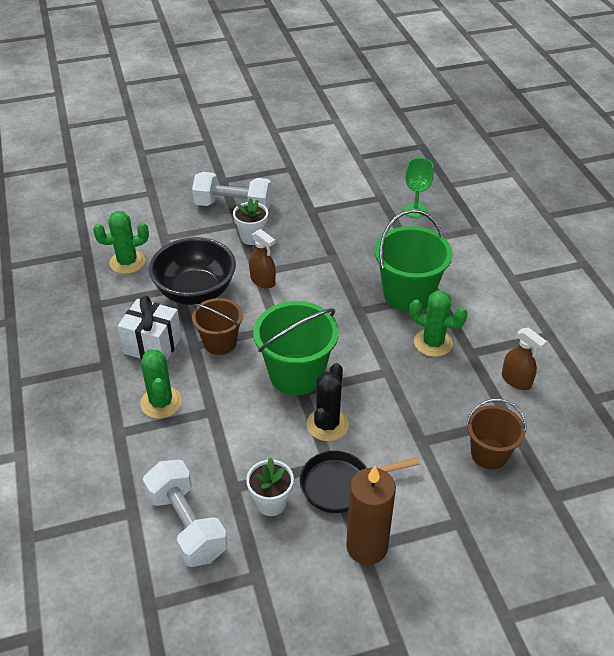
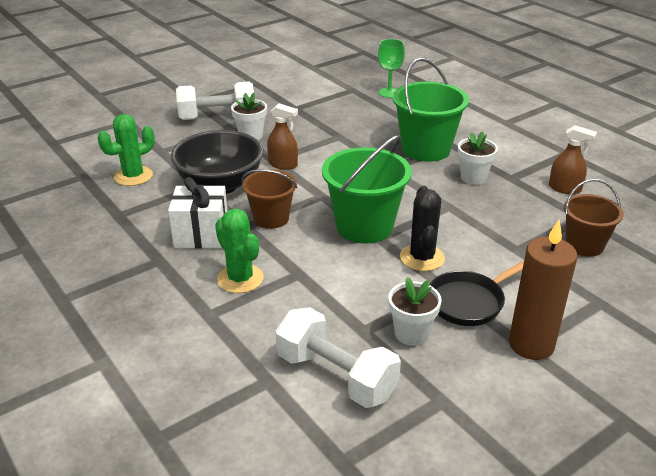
camera: 20 degrees left, 10 degrees down
(433, 343) = (473, 178): green cactus -> white flower pot

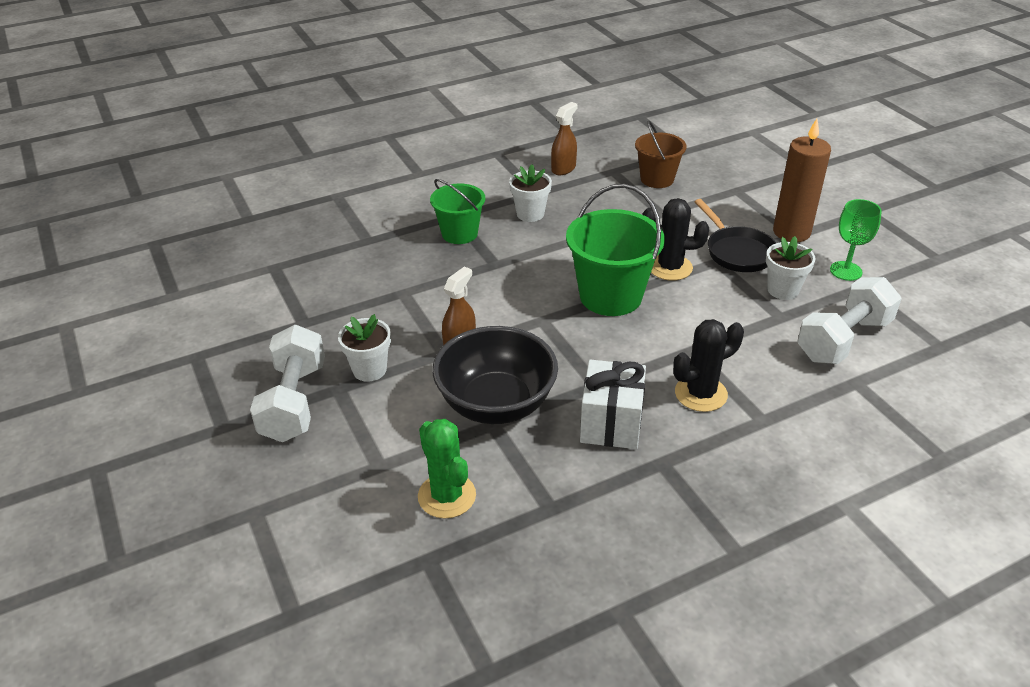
camera: 80 degrees left, 5 degrees up
(240, 279) = (701, 394): green cactus -> black cactus
(271, 218) = (583, 363): brown bucket -> none
(389, 93) = (301, 239): green goblet -> green goblet (845, 271)
(426, 149) = (459, 234): green bucket -> green bucket, size x0.63

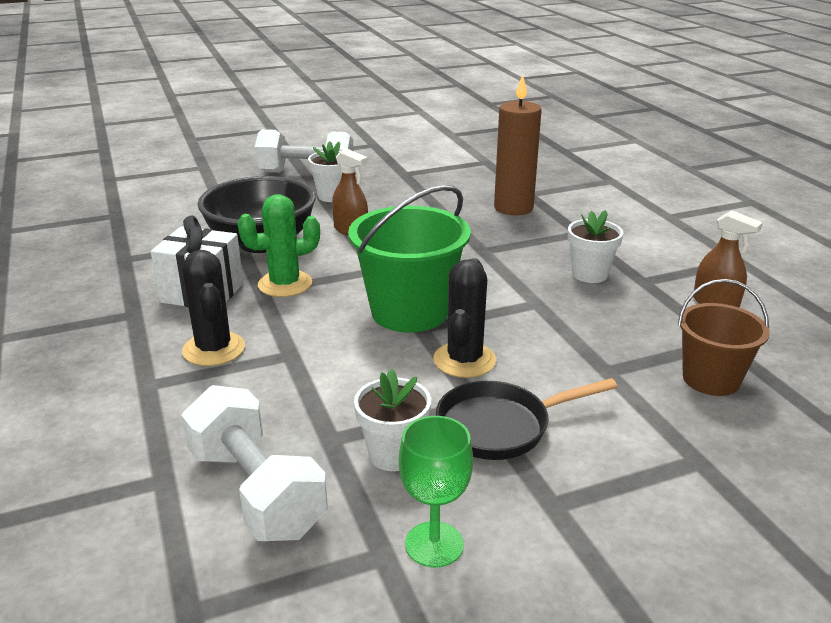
camera: 95 degrees right, 10 degrees down
(447, 496) = (170, 221): green cactus -> green cactus (285, 284)
(459, 234) = (543, 234): green bucket -> none
(791, 232) = (561, 501): brown candle -> brown candle (513, 208)

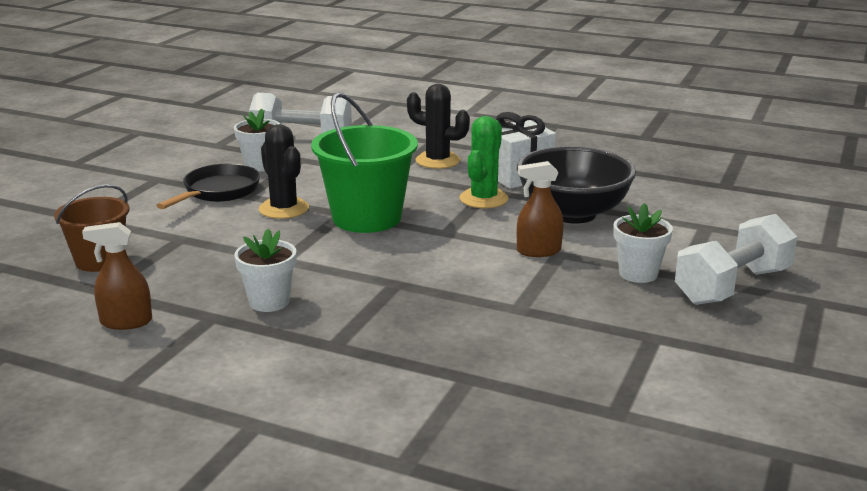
camera: 135 degrees right, 5 degrees down
(434, 544) = (199, 153): green goblet -> none
(513, 208) = (449, 346): brown candle -> none

